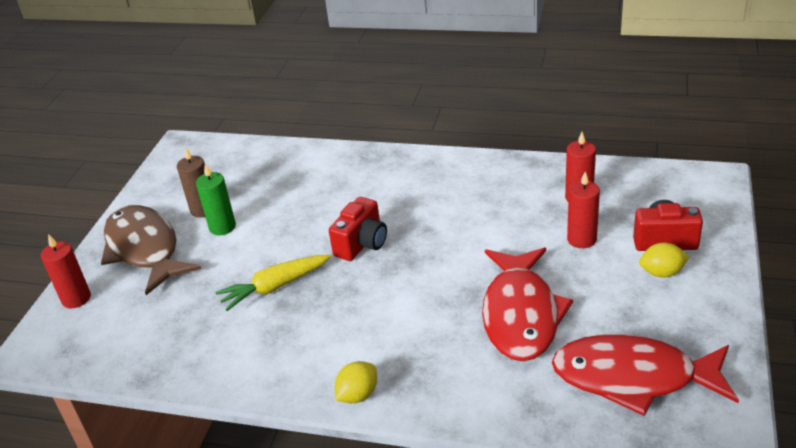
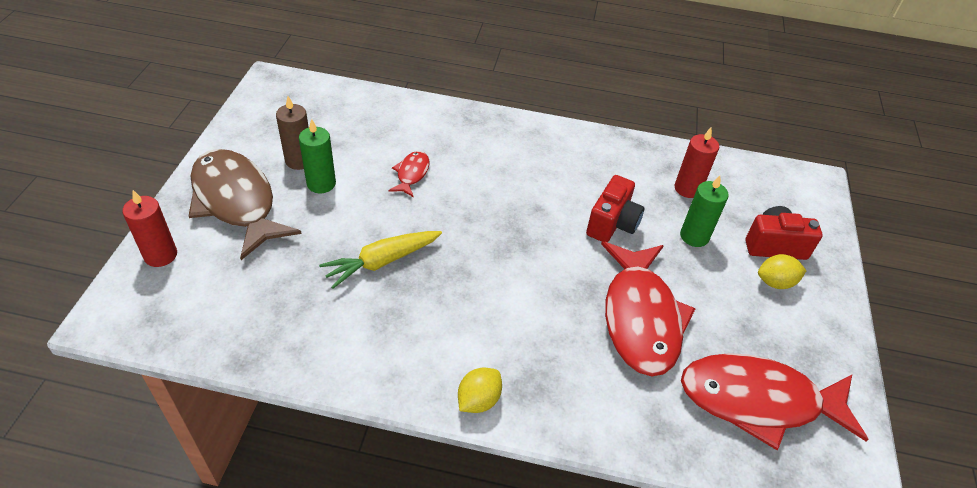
camera: 10 degrees left, 10 degrees up
(307, 211) = (411, 174): none -> red fish
(362, 244) = (471, 219): red camera -> red camera (612, 224)
(581, 239) = (694, 236): red candle -> green candle

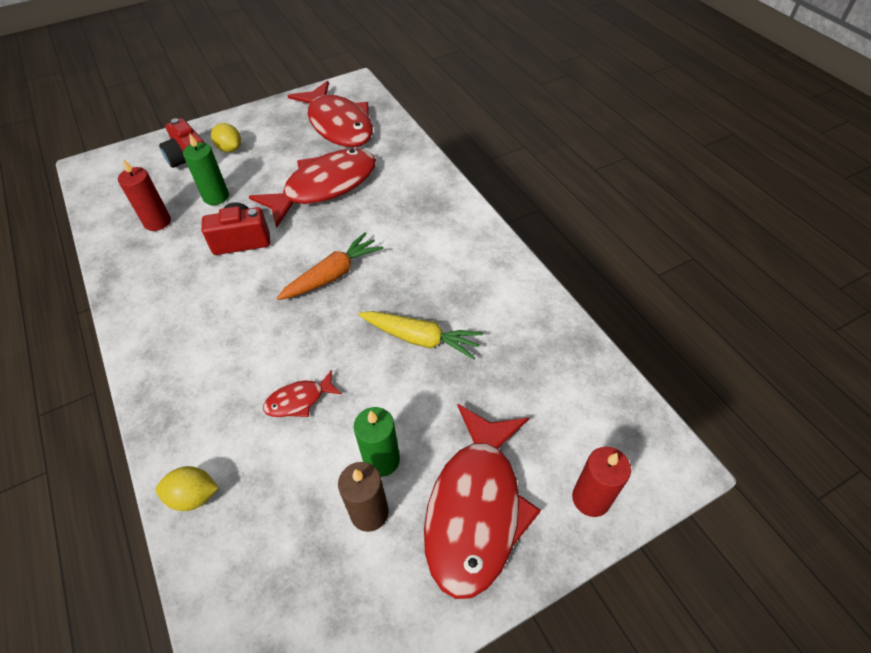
camera: 125 degrees left, 5 degrees up
(236, 201) = (476, 508): brown fish -> red fish
(478, 400) = (466, 217): yellow lemon -> yellow lemon (194, 496)
(509, 253) = (333, 275): none -> orange carrot

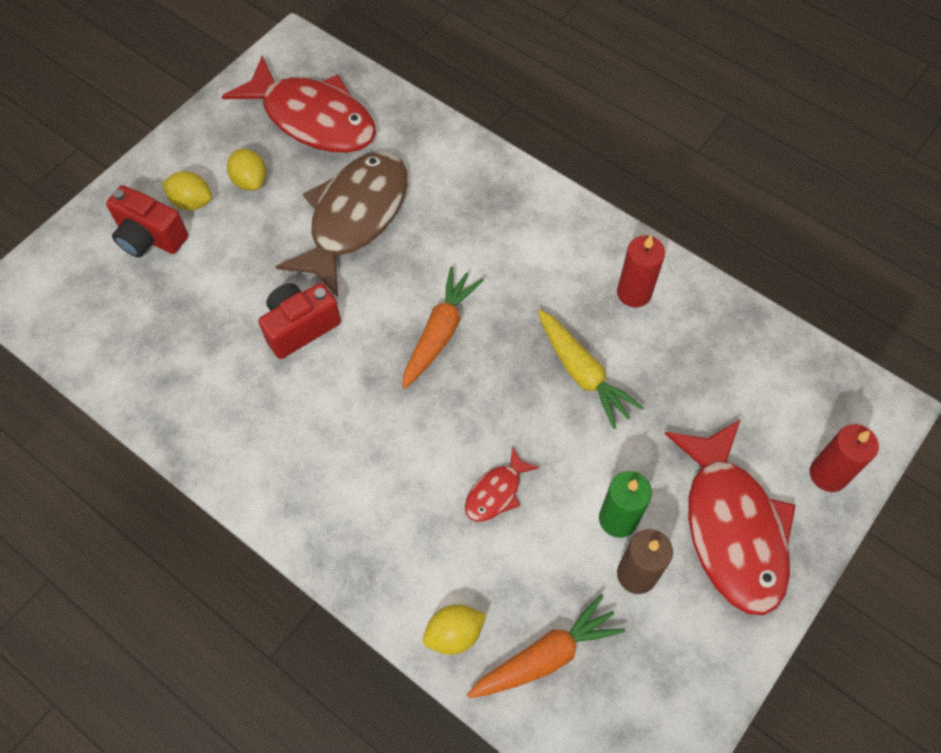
camera: 25 degrees left, 10 degrees up
(157, 222) = (173, 340): red candle -> red candle (634, 293)
(216, 197) = (224, 279): green candle -> none
(252, 548) = (546, 655): none -> orange carrot
(274, 147) = (250, 181): none -> yellow lemon
(324, 187) = (354, 218): red fish -> brown fish
(421, 338) = (582, 373): yellow carrot -> yellow carrot turned 60 degrees clockwise

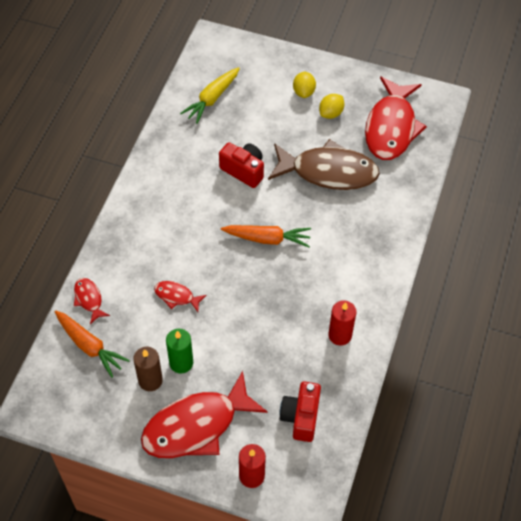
camera: 70 degrees right, 5 degrees down
(150, 237) = (272, 82): red camera -> red camera (301, 417)
(454, 634) = (89, 299): yellow lemon -> red fish
(582, 373) = (270, 320): yellow carrot -> yellow carrot (212, 99)

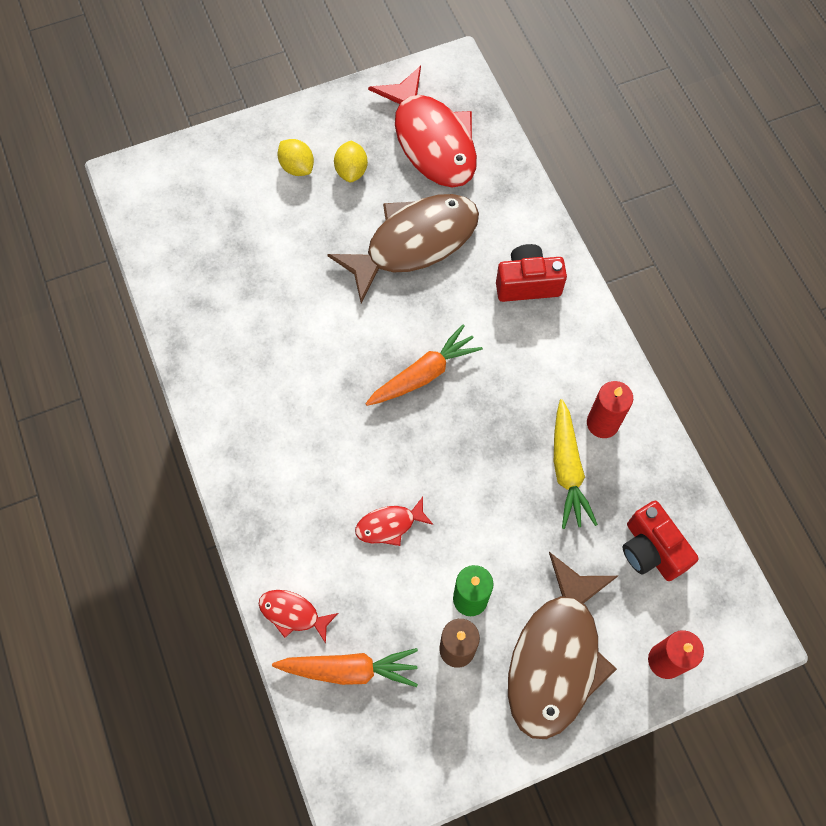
camera: 40 degrees left, 10 degrees up
(196, 426) = (556, 657): red fish -> brown fish
(212, 99) = (199, 252): yellow carrot -> yellow carrot (567, 470)
(243, 170) = (320, 313): red camera -> red camera (527, 283)

